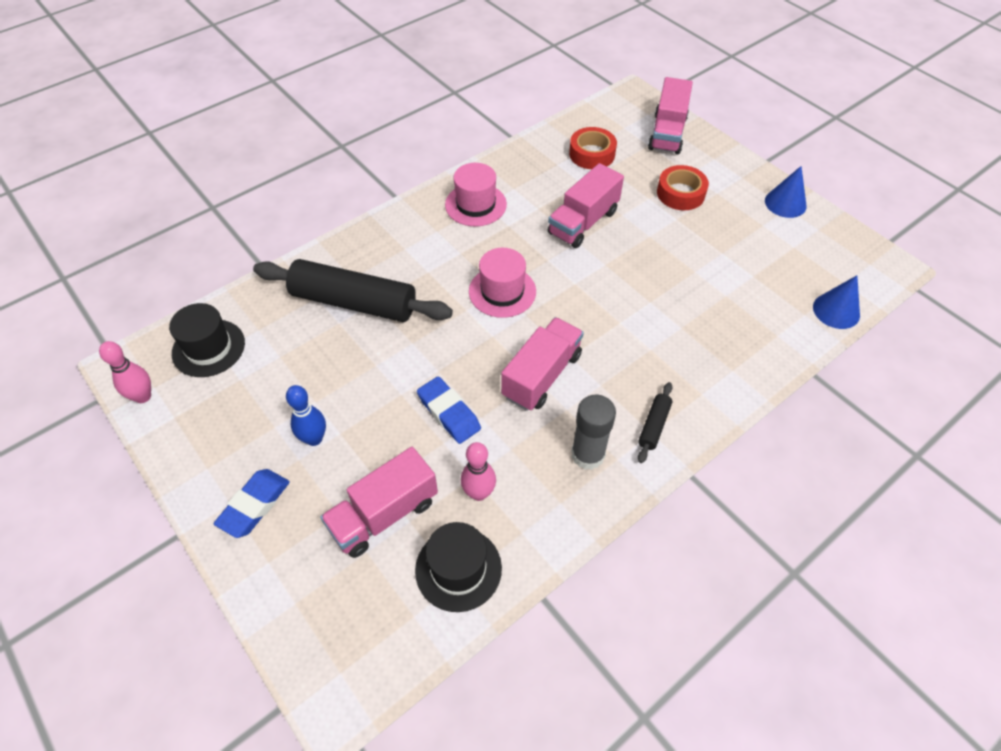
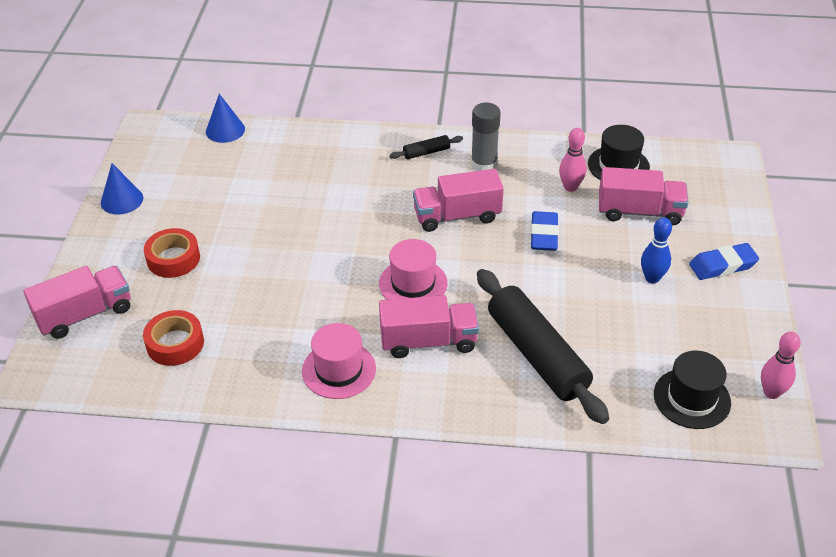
camera: 135 degrees left, 10 degrees down
(583, 222) = (279, 290): pink truck -> pink truck (428, 341)

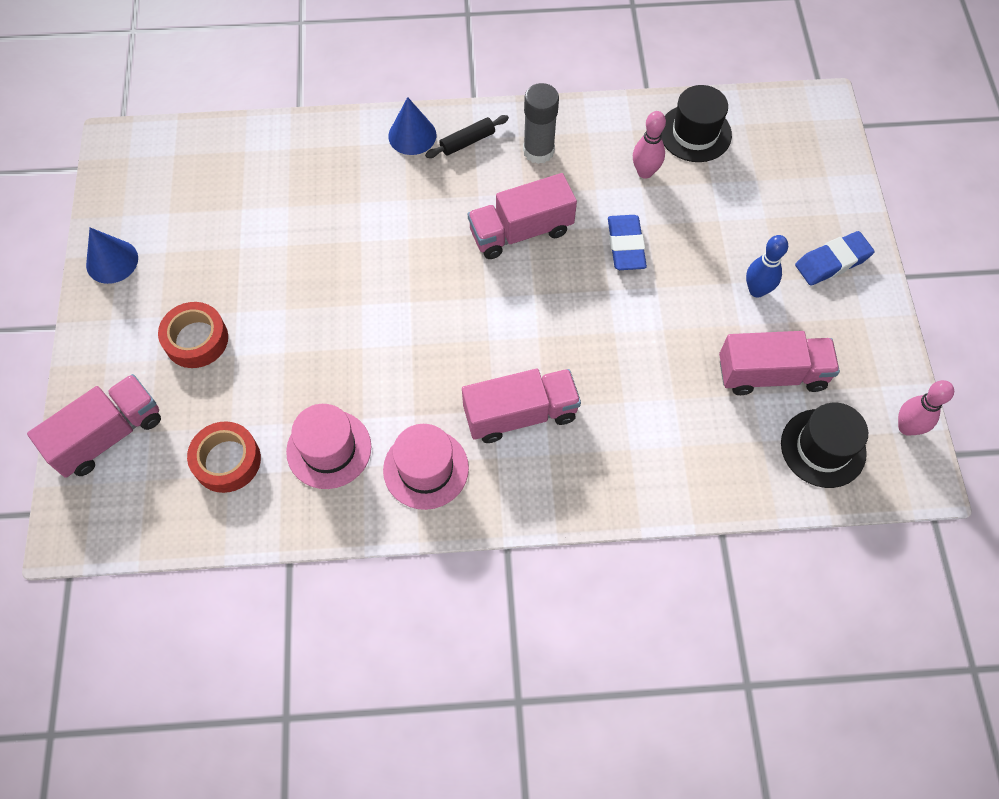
camera: 10 degrees left, 20 degrees up
(225, 130) = (215, 138): blue cone -> blue cone (412, 135)
(413, 283) = (487, 336): pink hat -> pink hat (329, 449)
(537, 354) = (645, 414): black rolling pin -> none
(639, 212) = (729, 198): pink truck -> pink truck (771, 374)

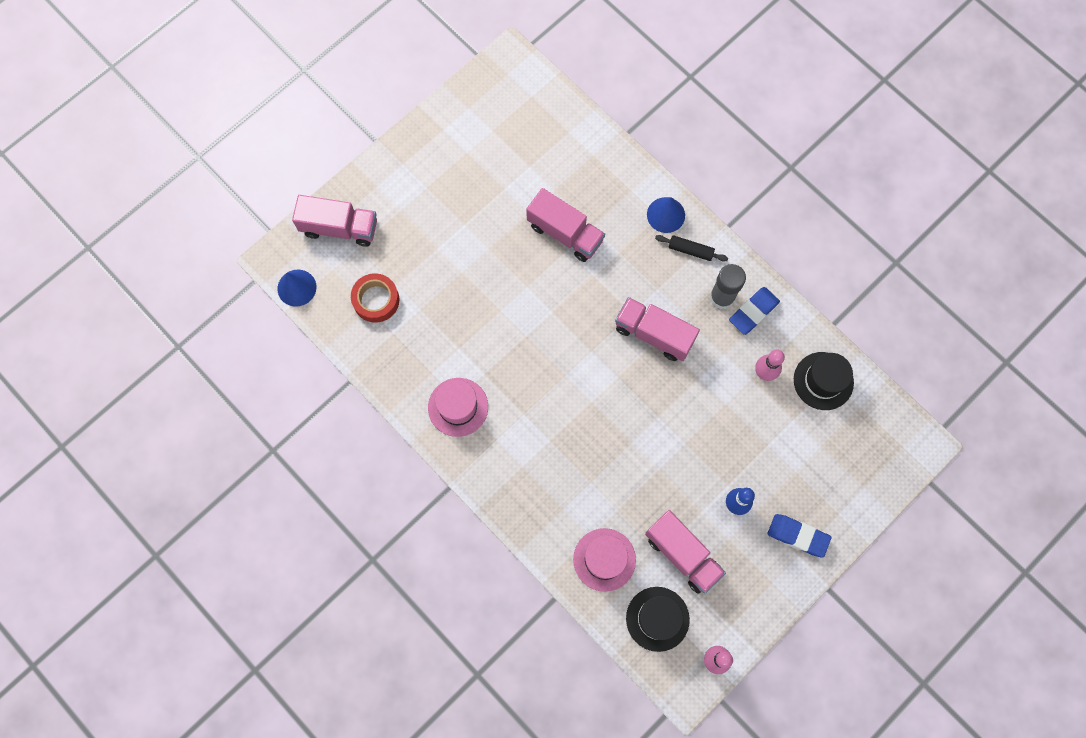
camera: 50 degrees right, 10 degrees up
(112, 261) = (436, 130): blue cone -> blue cone (296, 287)
(196, 339) = (429, 219): red tape -> none
(329, 449) = (426, 346): pink hat -> pink hat (604, 559)
(520, 414) = (533, 431): pink truck -> pink truck (565, 233)
(625, 246) = (698, 403): blue eraser -> blue eraser (753, 312)

